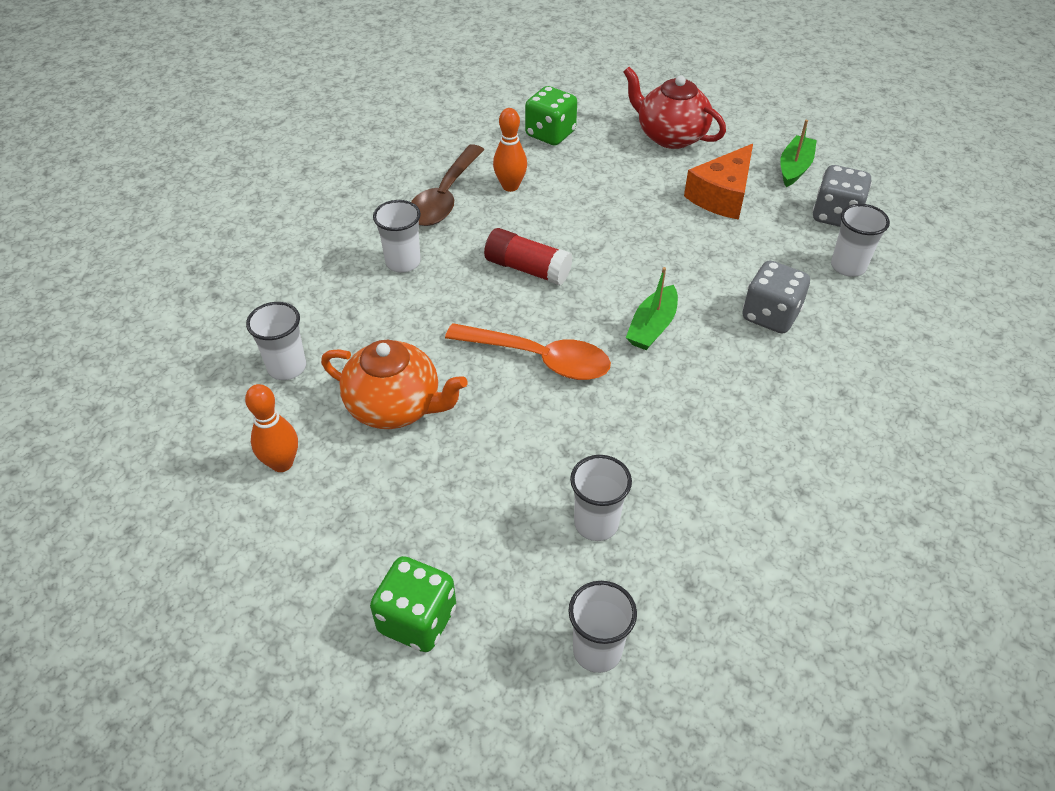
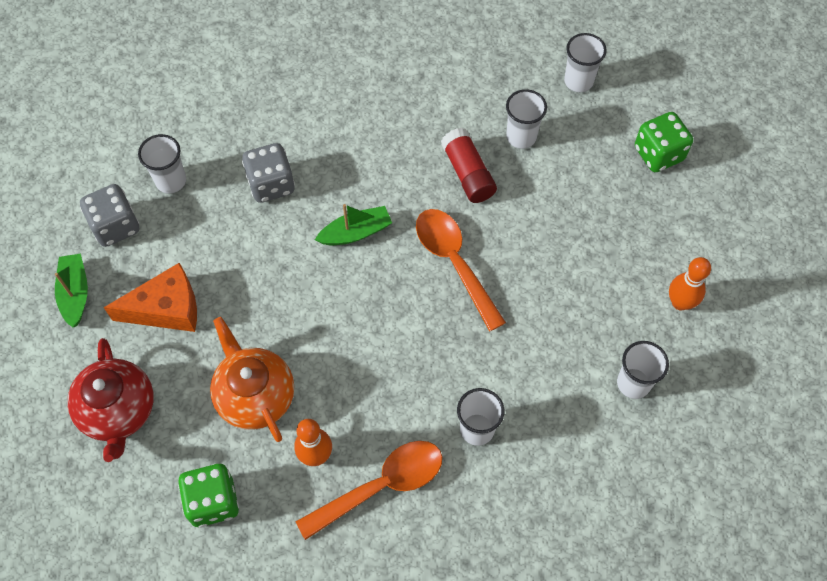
camera: 140 degrees left, 15 degrees up
(395, 406) = (579, 294): orange teapot -> orange teapot (255, 395)
(445, 197) = (381, 486): brown spoon -> orange spoon
(527, 269) = (389, 348): red glue stick -> red glue stick (467, 174)
(794, 168) = (75, 293): green boat -> green boat turned 105 degrees clockwise

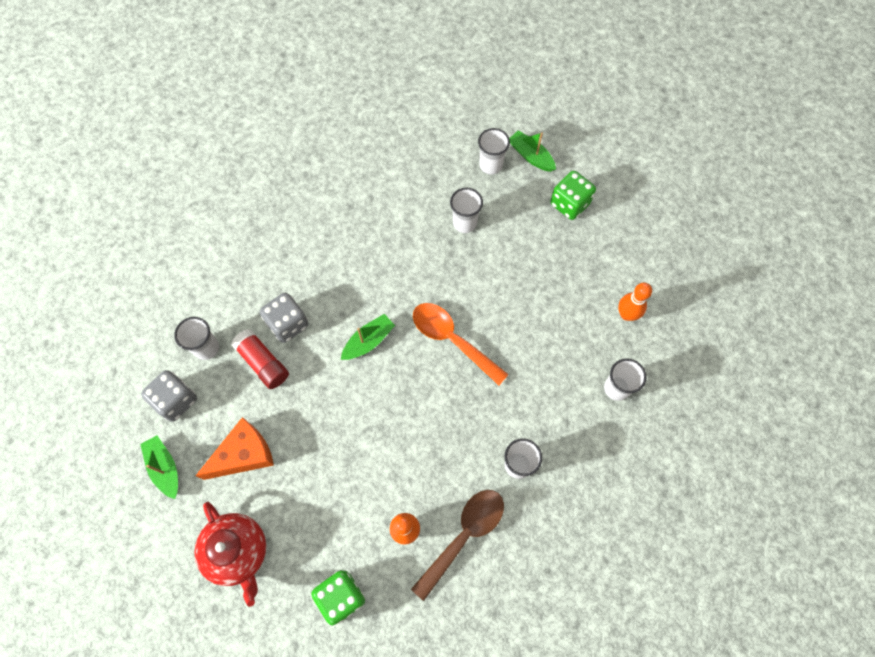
camera: 20 degrees left, 5 degrees up
(255, 395) = (341, 500): orange teapot -> none
(381, 486) = (464, 535): orange spoon -> brown spoon
(467, 174) = (436, 265): red glue stick -> red glue stick (263, 363)
(632, 85) = (531, 156): none -> green boat

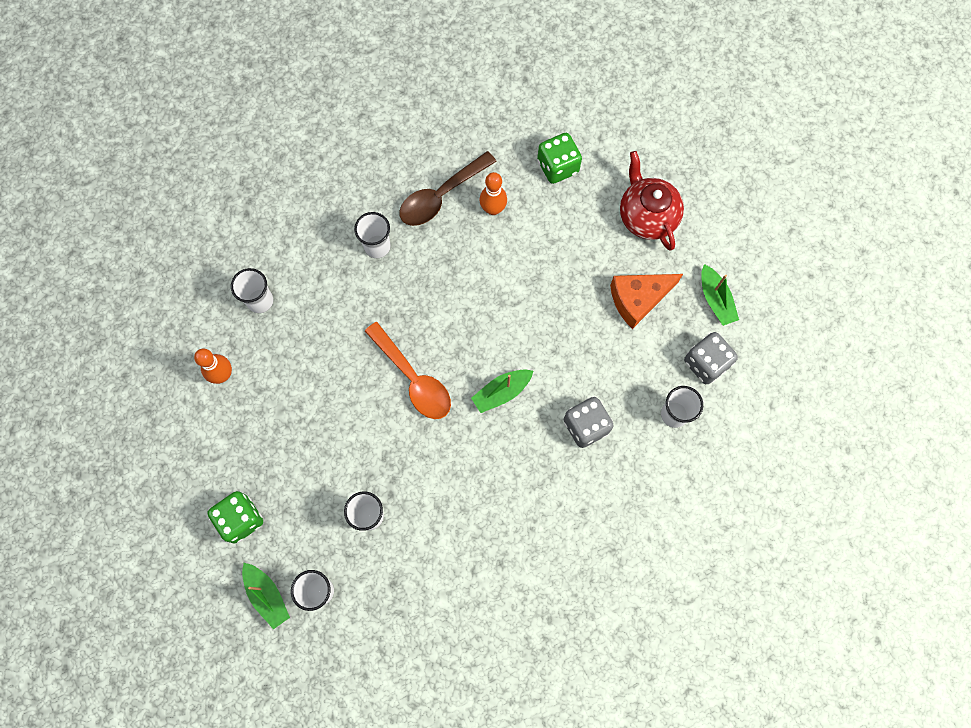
camera: 170 degrees left, 5 degrees up
(263, 363) = (615, 387): red glue stick -> none

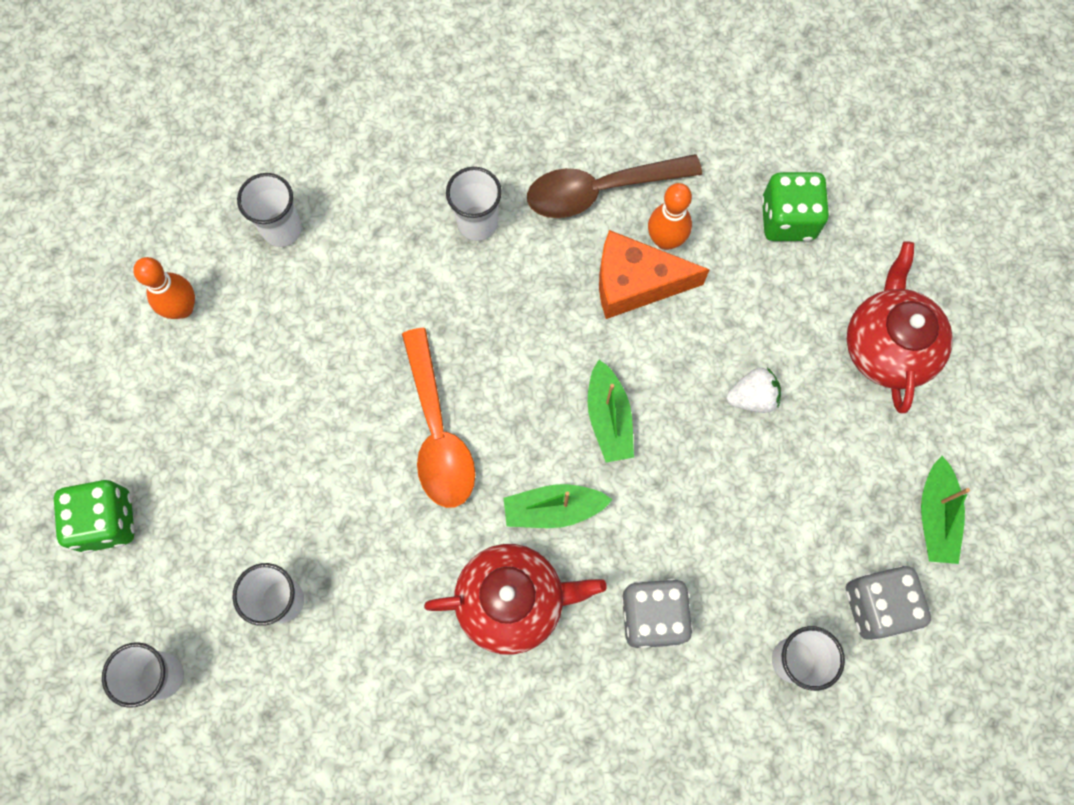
camera: 25 degrees right, 0 degrees up
(267, 595) = (88, 647): green boat -> green boat (609, 418)
(503, 454) = (512, 601): none -> red teapot
(584, 278) = (752, 397): none -> white strawberry
(638, 299) = (818, 463): orange cheese -> orange cheese (635, 283)

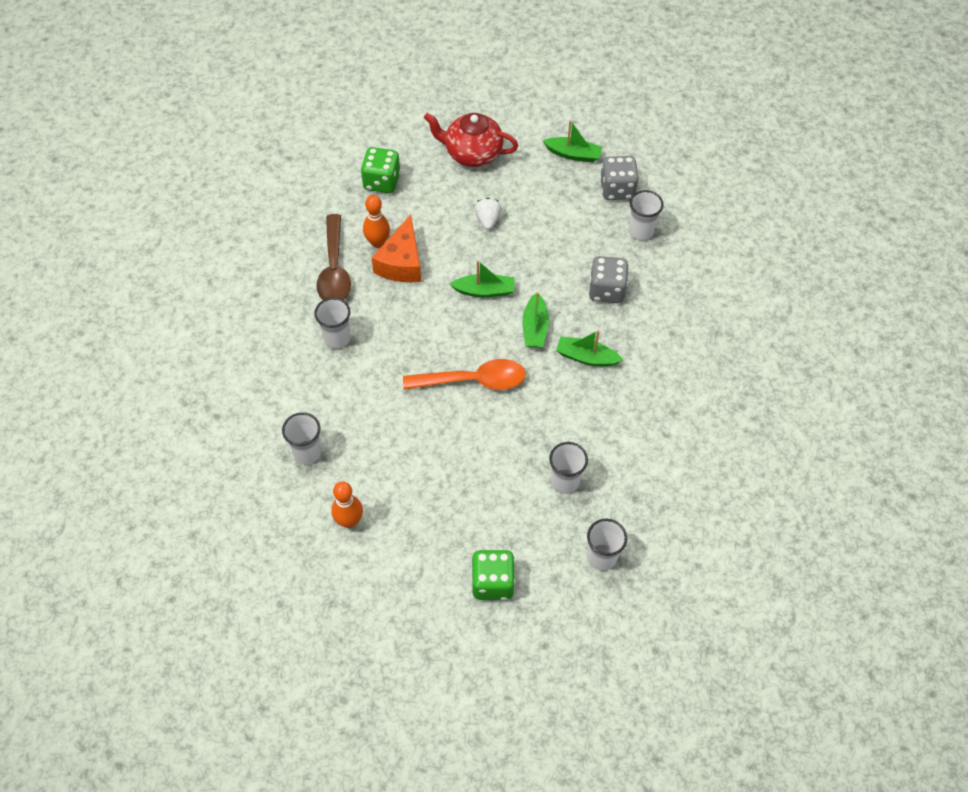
camera: 80 degrees left, 15 degrees down
(512, 601) = (586, 357): red teapot -> green boat

